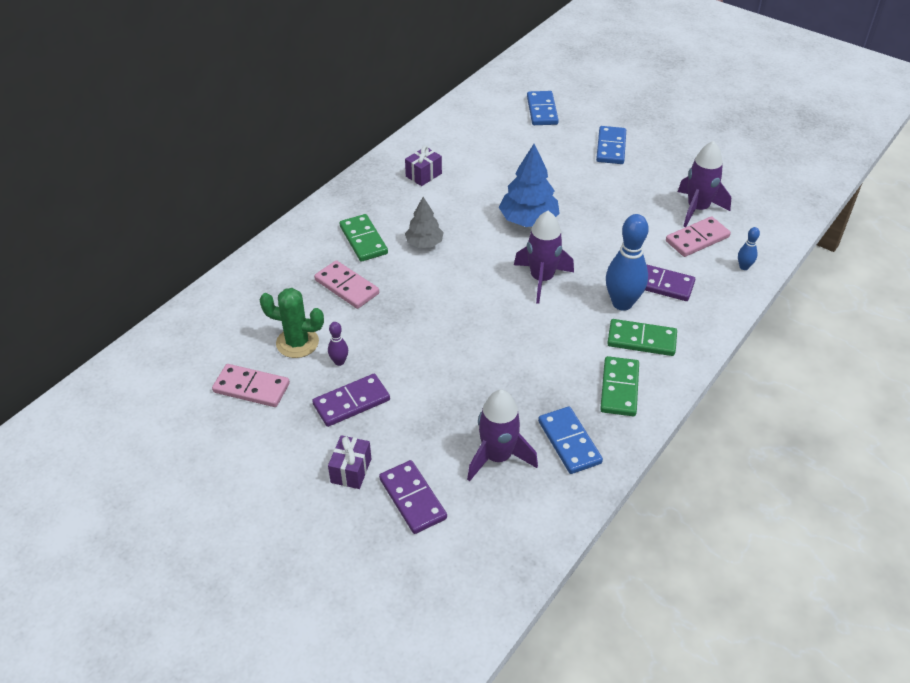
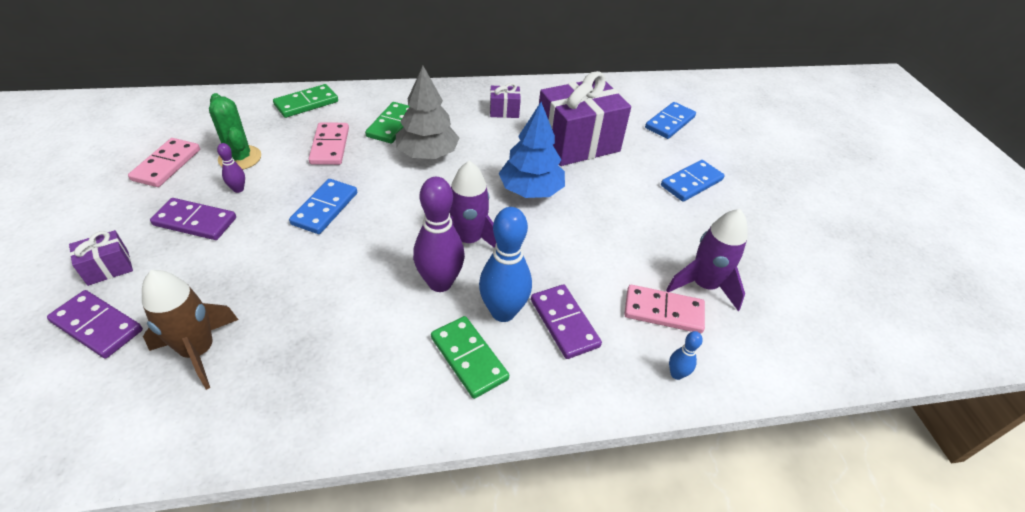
camera: 40 degrees right, 0 degrees up
(251, 388) = (167, 165): pink domino -> pink domino turned 45 degrees clockwise
(413, 499) = (97, 326): purple domino -> purple domino turned 75 degrees counterclockwise
(424, 243) = (427, 154): grey tree -> grey tree, size x1.60
(497, 457) = (199, 351): purple rocket -> brown rocket
(507, 166) = (577, 143): none -> purple gift
(565, 315) = (440, 283): none -> purple bowling pin
(569, 442) = (264, 392): blue domino -> blue domino (325, 208)
(619, 388) = (380, 384): green domino -> green domino (306, 103)

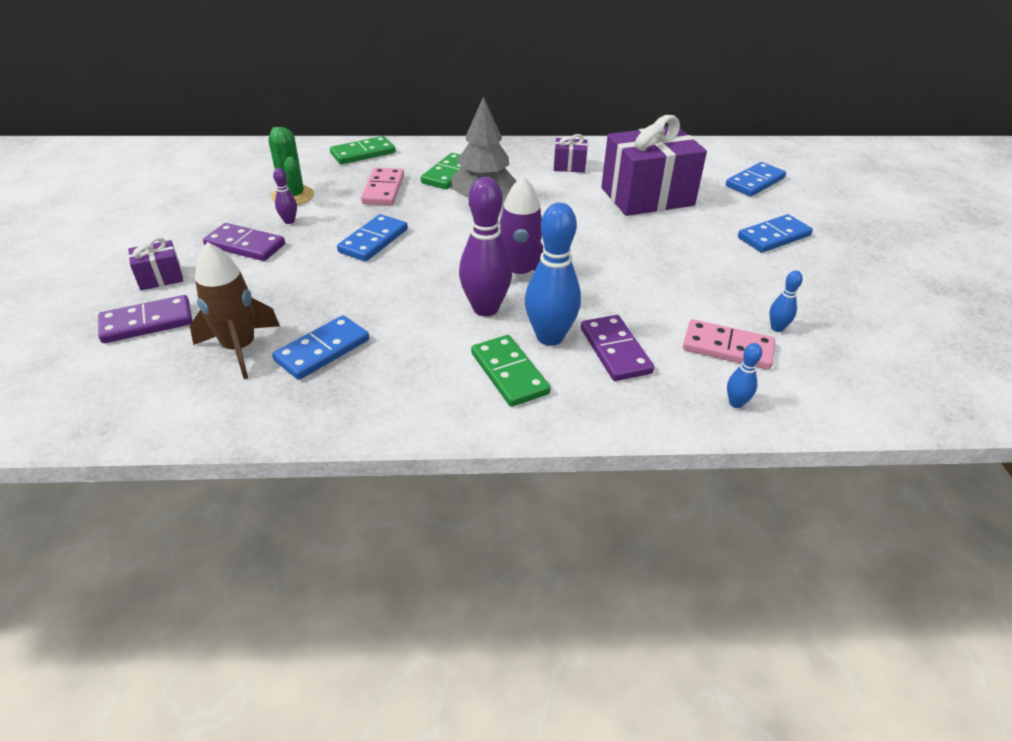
camera: 10 degrees right, 5 degrees down
(97, 326) = (147, 322): purple domino -> purple domino turned 60 degrees counterclockwise
(167, 165) = (222, 199): pink domino -> none
(284, 346) = (322, 350): none -> blue domino
(531, 190) = (591, 235): blue tree -> none
(703, 285) = (777, 328): purple rocket -> blue bowling pin

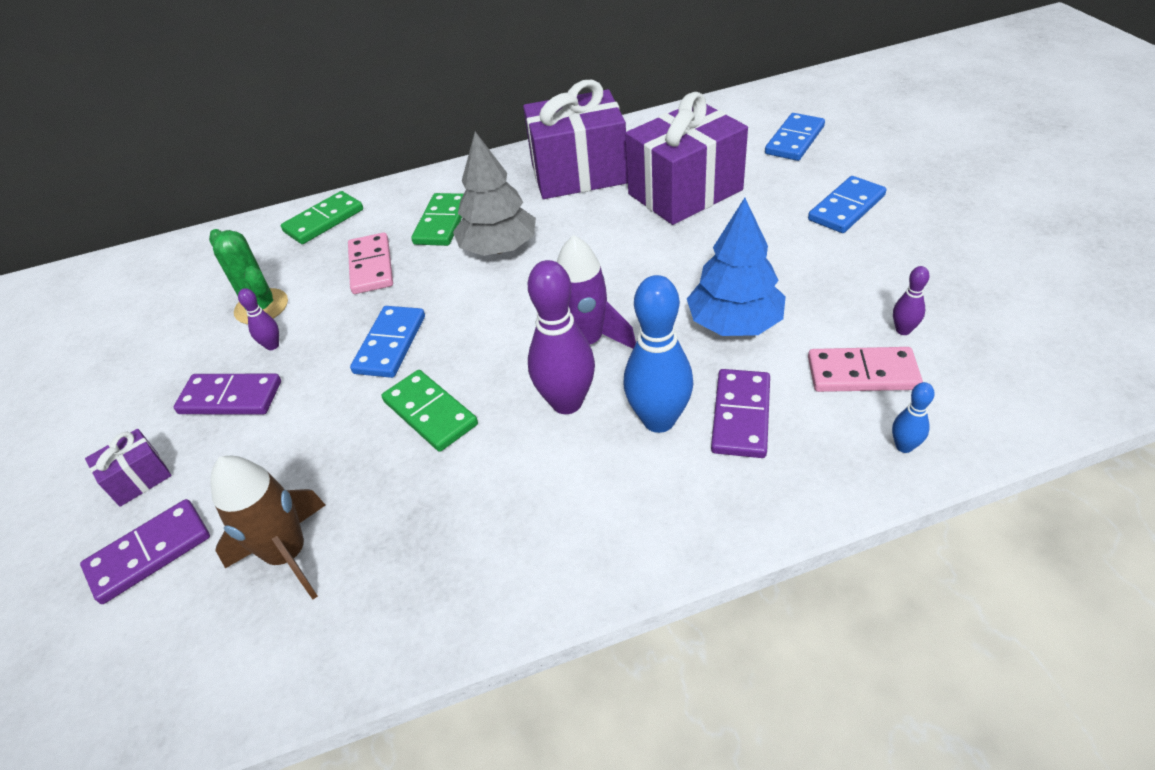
camera: 10 degrees left, 5 degrees up
(322, 350) = (394, 524): blue domino -> none
(509, 373) = (634, 486): green domino -> green domino (430, 413)
(569, 166) = (579, 173): purple gift -> purple gift, size x2.28
(615, 350) = (741, 416): purple domino -> purple domino turned 45 degrees clockwise
(641, 290) = (734, 323): none -> blue tree
(777, 328) = (903, 330): blue bowling pin -> purple bowling pin

